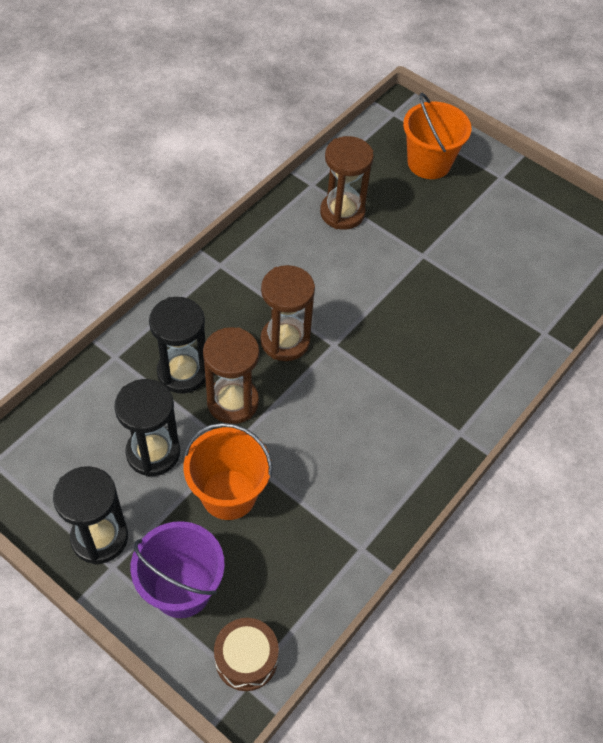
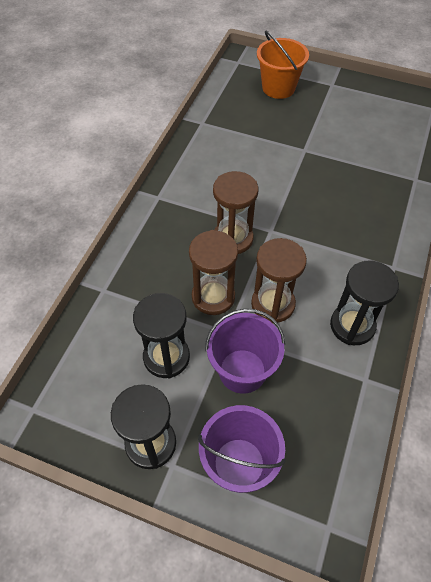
camera: 15 degrees left, 0 degrees up
(182, 372) = (163, 286): black hourglass -> black hourglass (352, 326)
(229, 494) = (242, 371): orange bucket -> purple bucket
(246, 659) = (318, 505): brown drum -> none
(342, 213) = (233, 136): brown hourglass -> brown hourglass (273, 304)

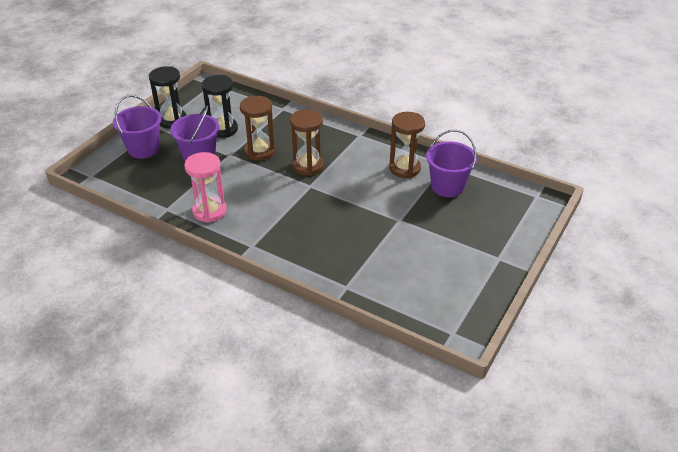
camera: 100 degrees right, 15 degrees down
(240, 118) = (447, 186): none -> purple bucket
(273, 304) = (243, 177): brown hourglass -> brown hourglass (404, 168)
(278, 88) = (493, 218): orange bucket -> none
(352, 326) = (209, 211): black hourglass -> pink hourglass

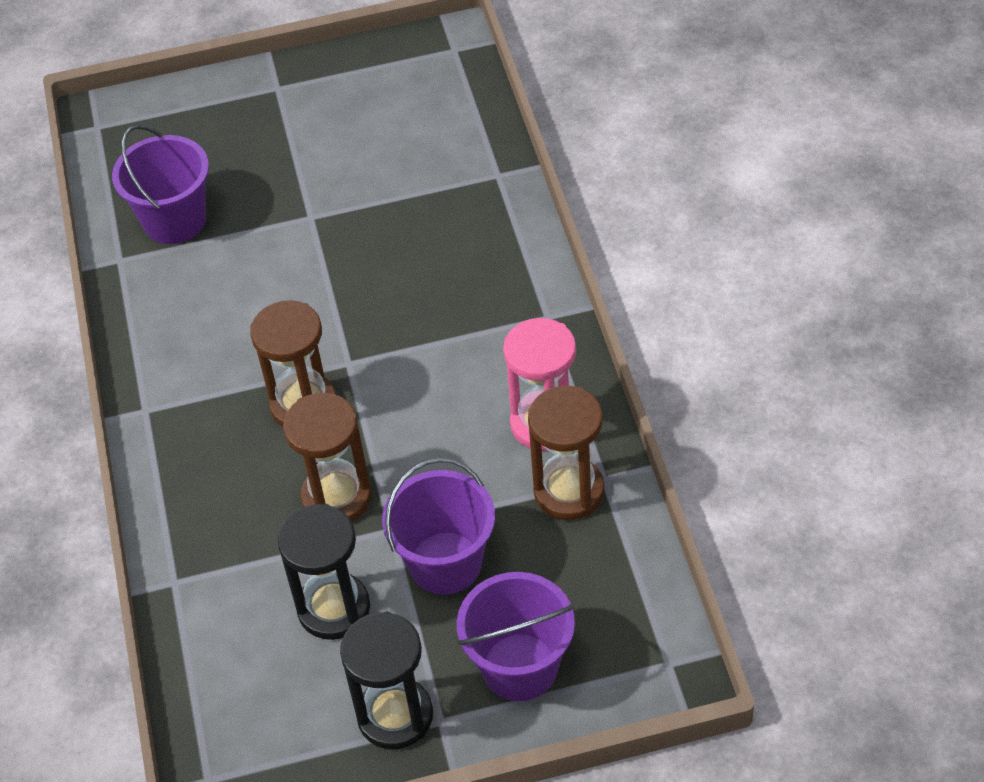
camera: 130 degrees left, 10 degrees up
(404, 168) = (180, 292): brown hourglass -> brown hourglass (569, 491)

